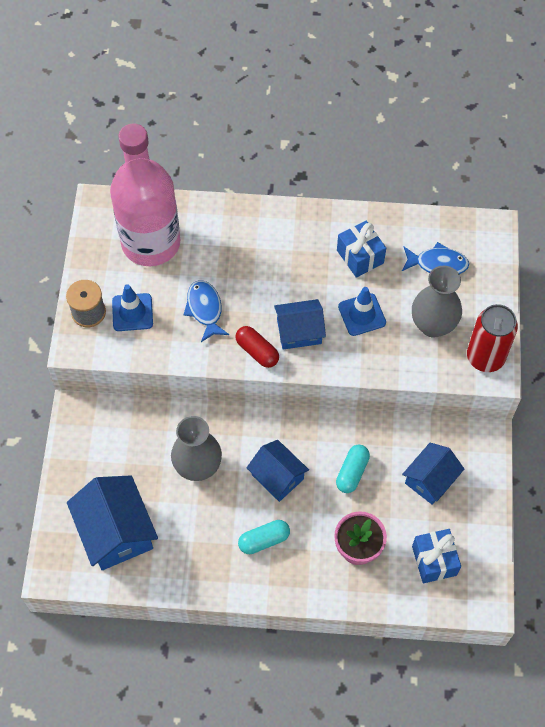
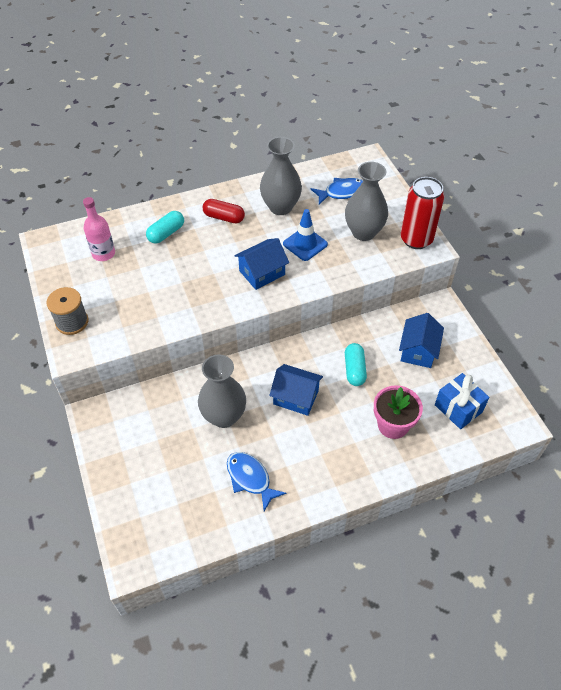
camera: 25 degrees left, 10 degrees down
(116, 531) = (176, 500): blue house -> none
(132, 312) = (112, 308): blue traffic cone -> none
(151, 243) = (103, 253): pink bottle -> pink bottle, size x0.44
(205, 309) = (174, 284): blue fish -> blue fish (250, 478)
(257, 351) = (235, 298): red capsule -> red capsule (224, 217)
(264, 540) = (312, 451): turquoise capsule -> turquoise capsule (166, 233)
(360, 256) = (280, 207): blue gift -> grey vase

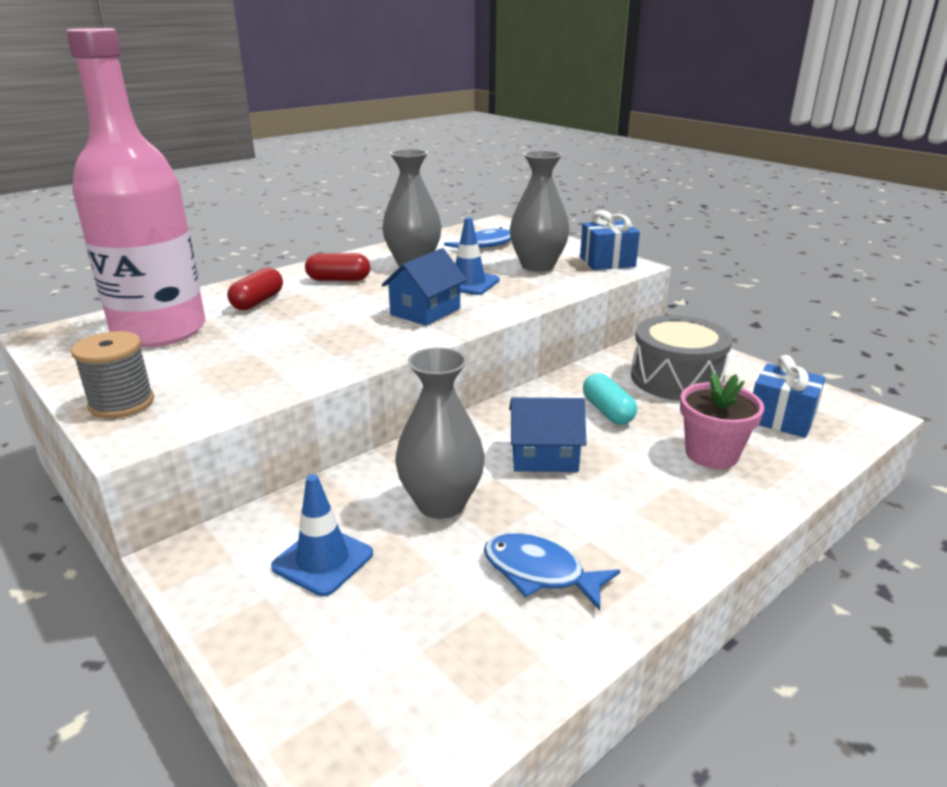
camera: 20 degrees left, 25 degrees down
(103, 253) = (159, 331): pink bottle -> pink bottle, size x2.29
(153, 437) = (323, 560): none -> blue traffic cone
(166, 233) = (257, 302): turquoise capsule -> red capsule
(416, 239) = (607, 262): red can -> blue gift
(418, 350) = (676, 378): blue house -> grey drum

